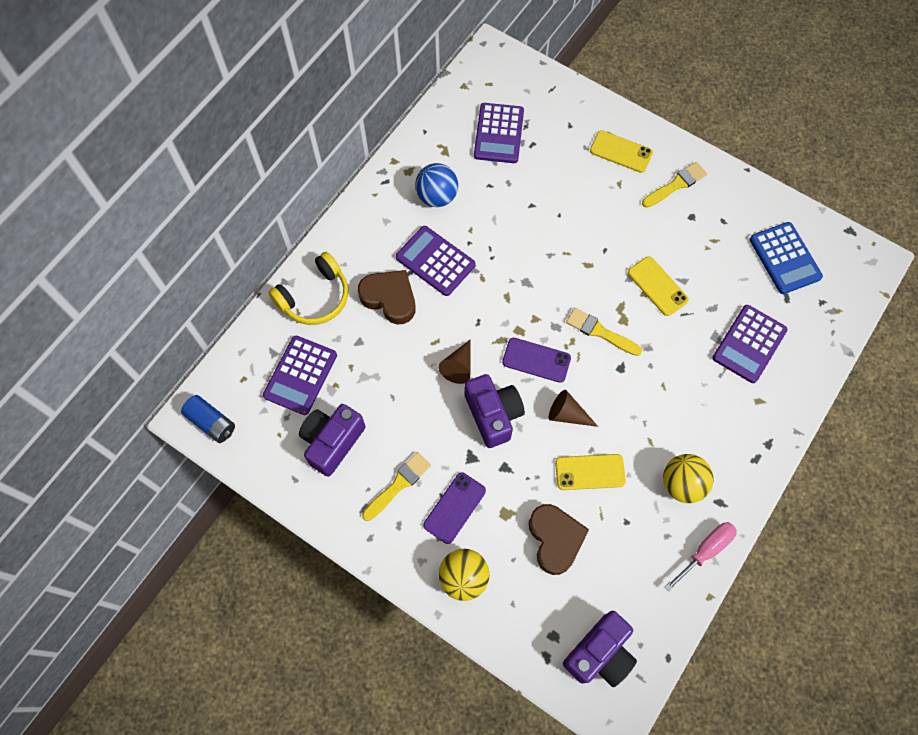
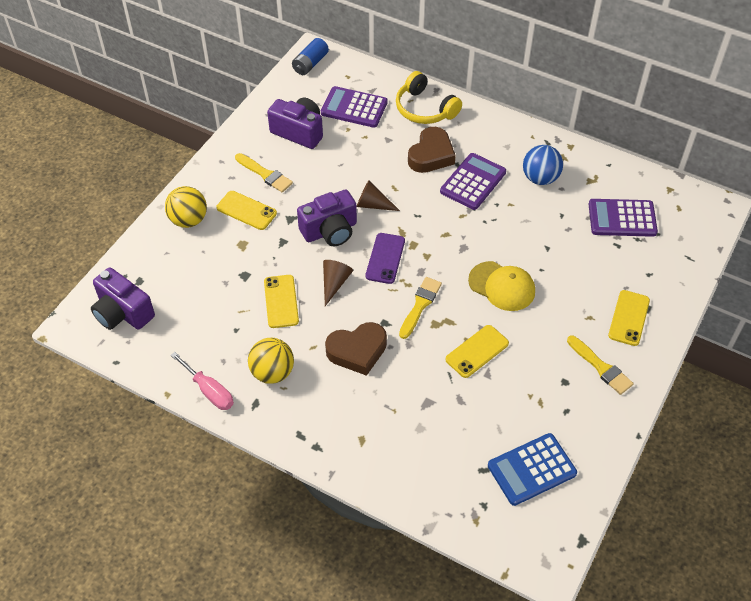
camera: 85 degrees right, 15 degrees down
(454, 508) = (246, 210): purple phone -> yellow phone
(555, 539) = (220, 279): brown heart -> brown heart (357, 351)
(579, 253) = (502, 286): none -> yellow cap
(749, 344) = (424, 432): purple calculator -> none

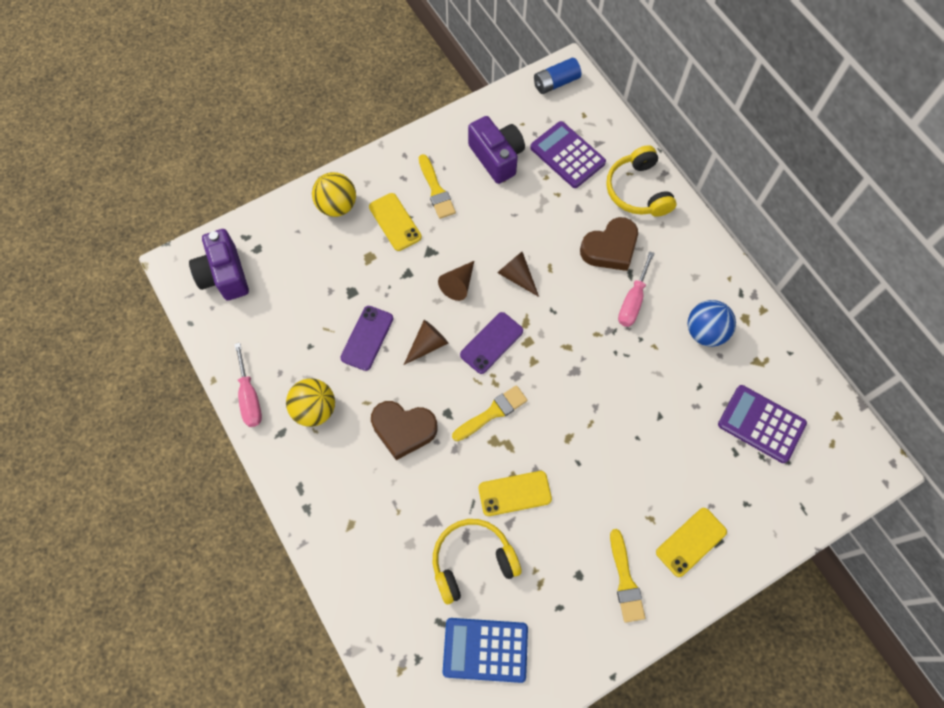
camera: 30 degrees right, 15 degrees up
(281, 301) = (367, 338): yellow phone -> purple phone
(330, 231) = (458, 284): purple camera -> brown cone
(473, 182) = (632, 301): purple calculator -> pink screwdriver
(477, 414) = (472, 561): none -> yellow headphones
(502, 286) = (585, 435): yellow cap -> none

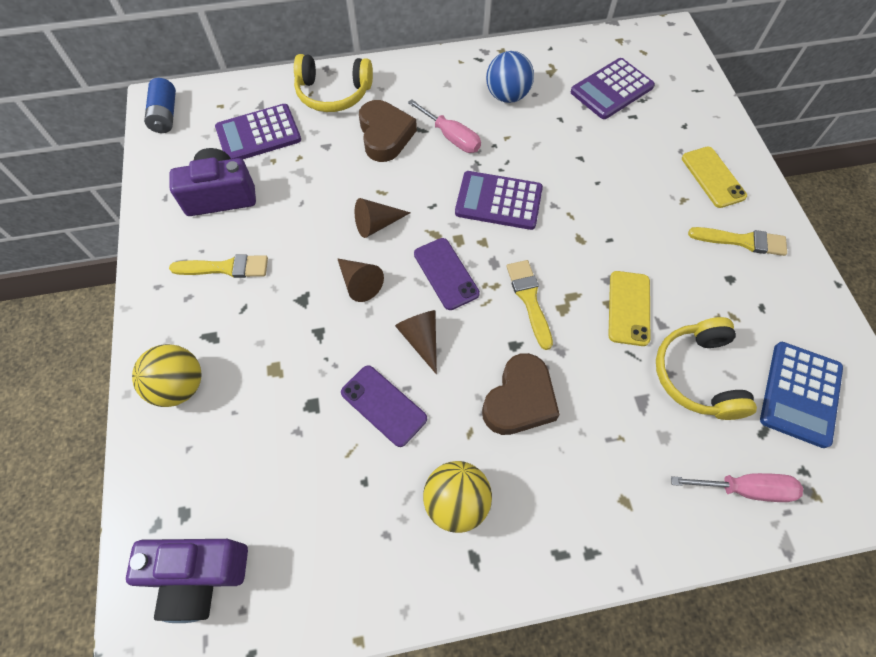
camera: 70 degrees left, 5 degrees down
(249, 397) = (406, 590): pink screwdriver -> pink screwdriver (745, 489)
(395, 222) = (242, 325): yellow phone -> none
(580, 360) = (498, 201): none -> purple calculator

